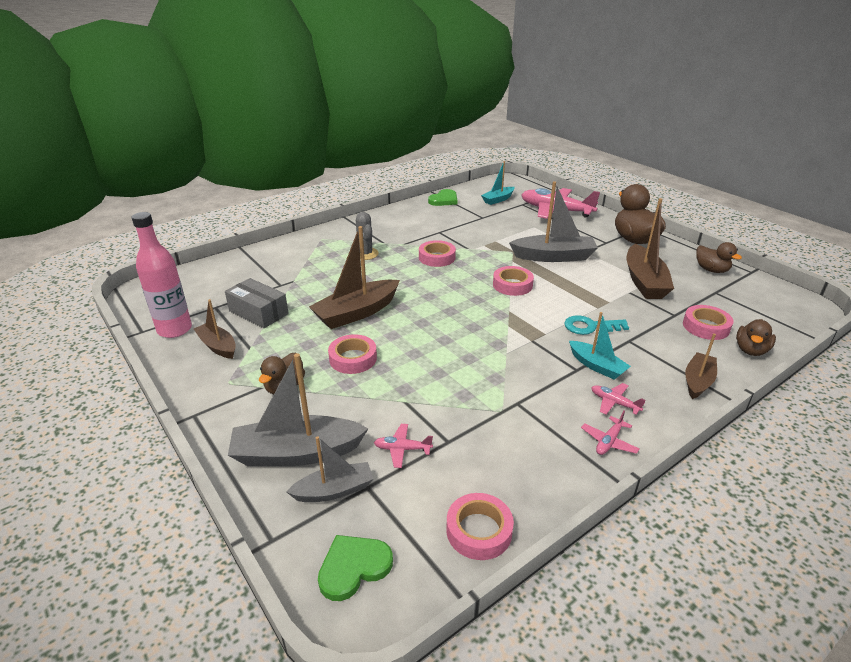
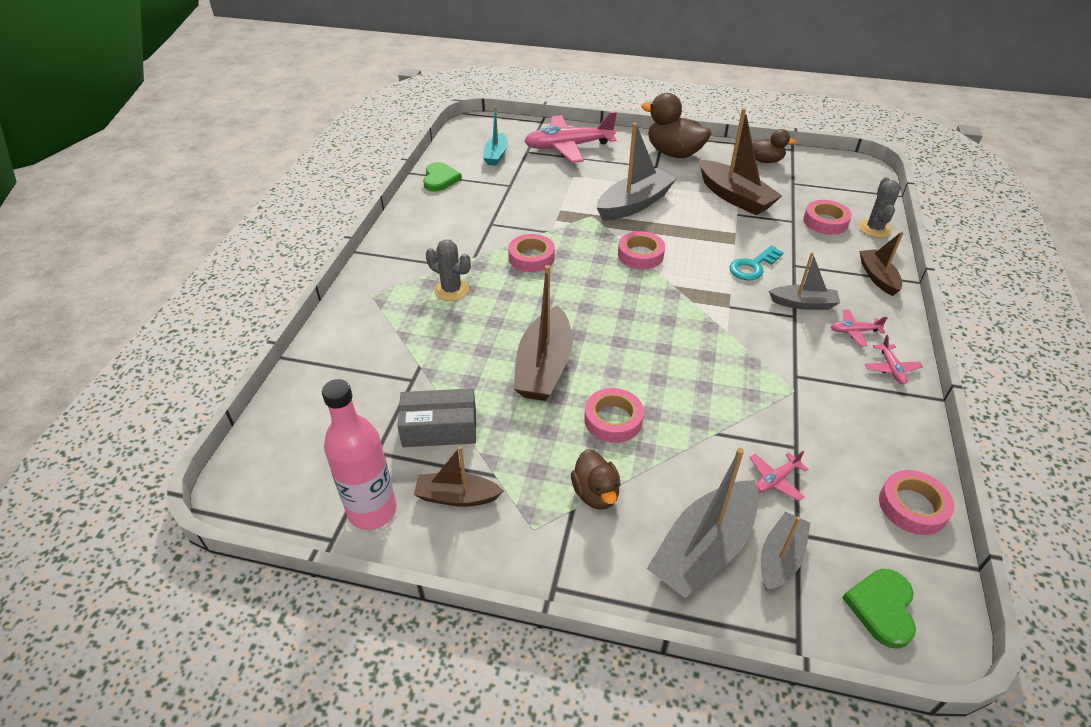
camera: 40 degrees left, 10 degrees up
(596, 366) = (803, 304): turquoise boat -> grey boat
(750, 350) = (874, 229): brown duck -> grey cactus

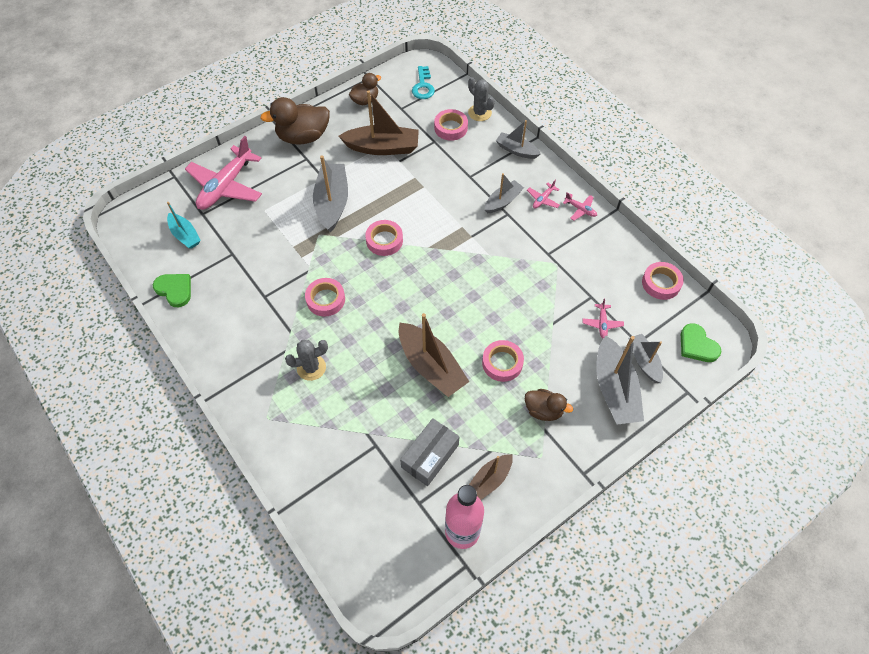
camera: 50 degrees left, 15 degrees up
(753, 266) = (451, 196): turquoise key -> turquoise key (423, 86)
(877, 277) = (516, 150): brown boat -> grey boat

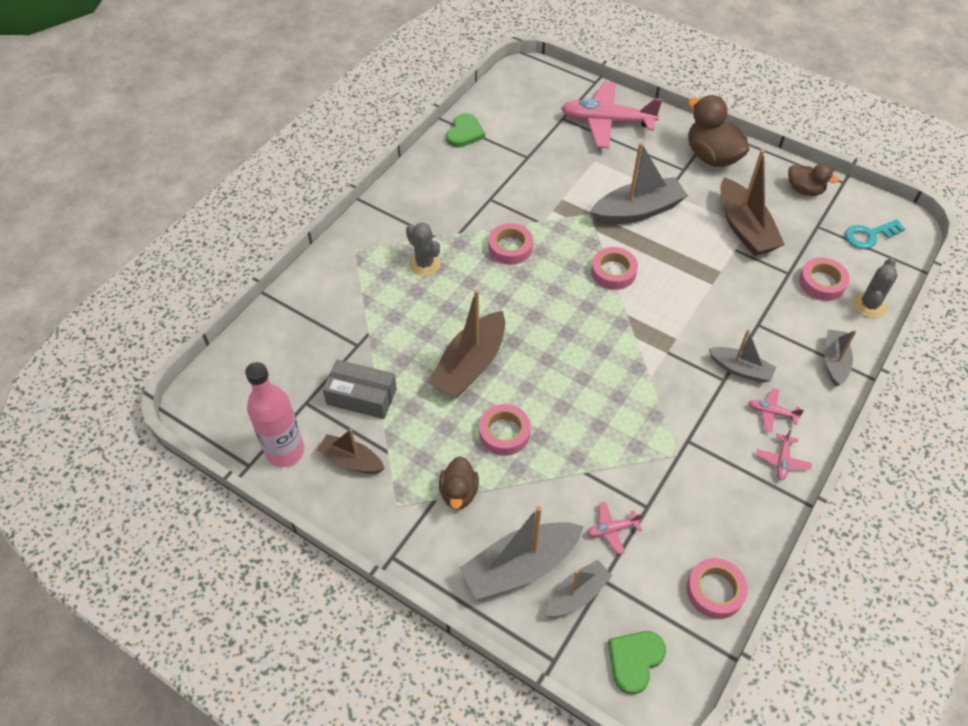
camera: 70 degrees right, 5 degrees down
(185, 235) = (530, 116): turquoise boat -> none

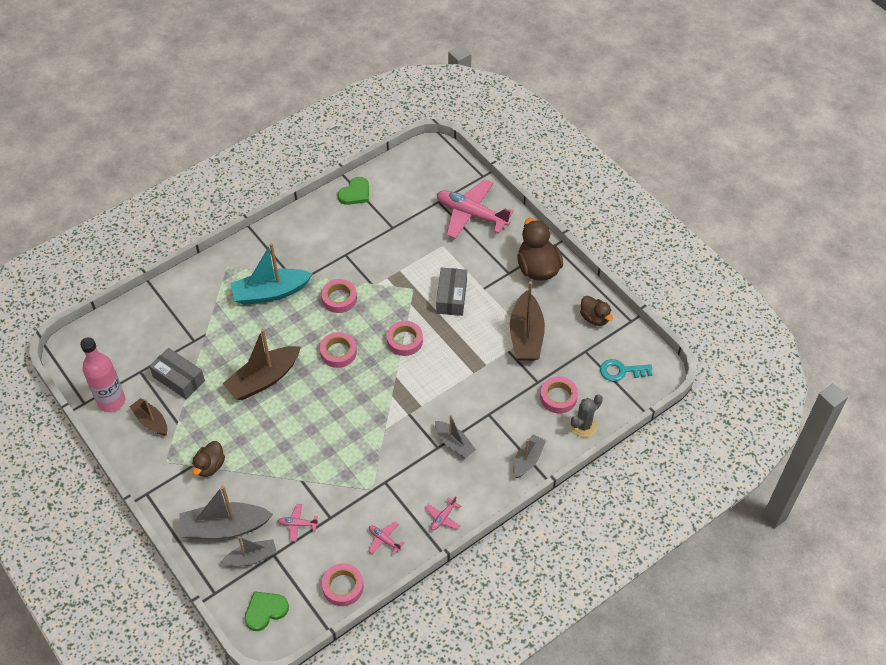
camera: 20 degrees right, 0 degrees up
(424, 263) = (270, 293): grey cactus -> turquoise boat
(504, 433) = (261, 435): pink tape -> pink tape (338, 352)
(637, 211) = (451, 297): grey boat -> grey box
(771, 412) = (457, 482): pink plane -> pink plane (384, 540)

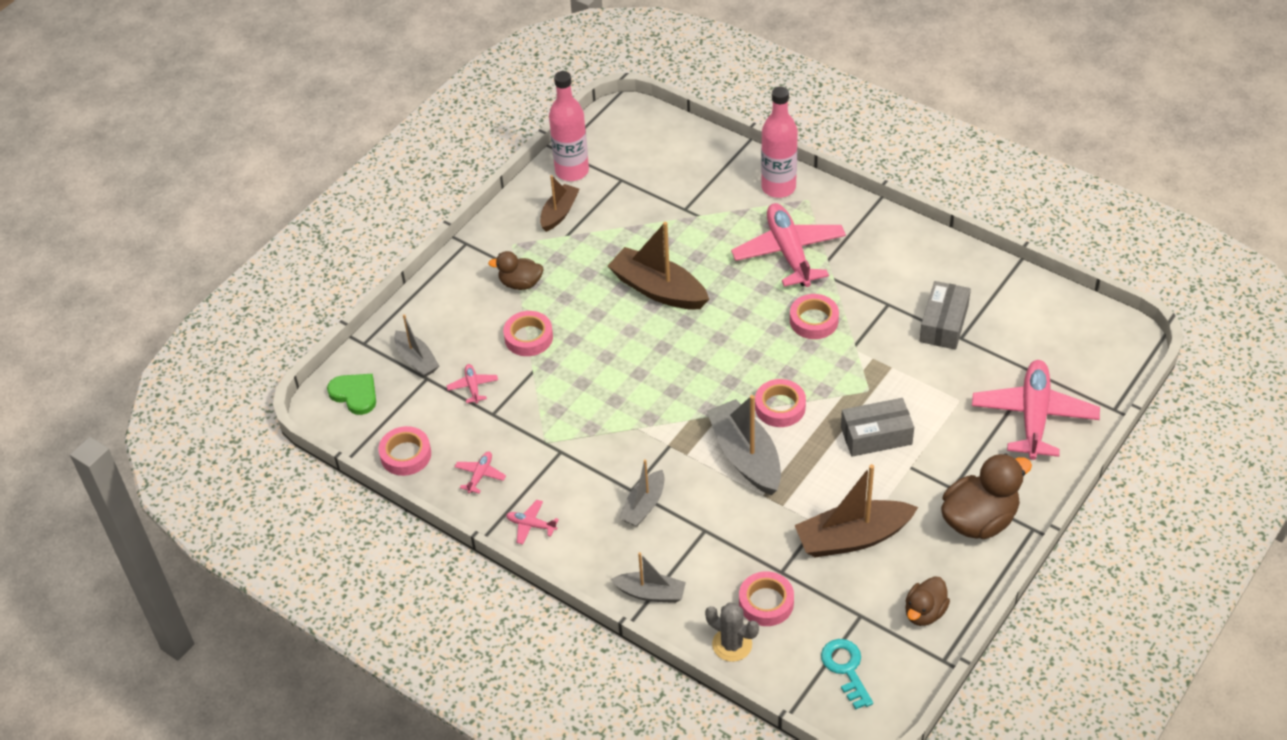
camera: 75 degrees right, 5 degrees down
(179, 379) = (625, 215): grey box -> grey box (943, 324)
(205, 279) = (778, 187): none -> pink bottle
(224, 527) = (446, 324): grey boat -> grey boat (746, 456)
(270, 293) = (789, 253): turquoise boat -> pink plane
(338, 352) = (730, 346): pink tape -> pink tape (528, 337)
(355, 193) = (997, 281): green heart -> none

